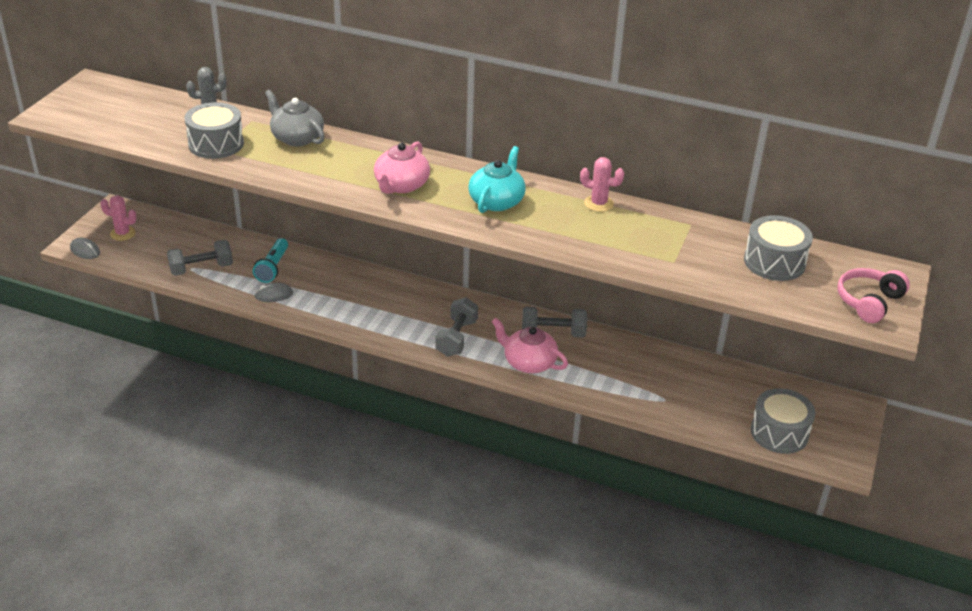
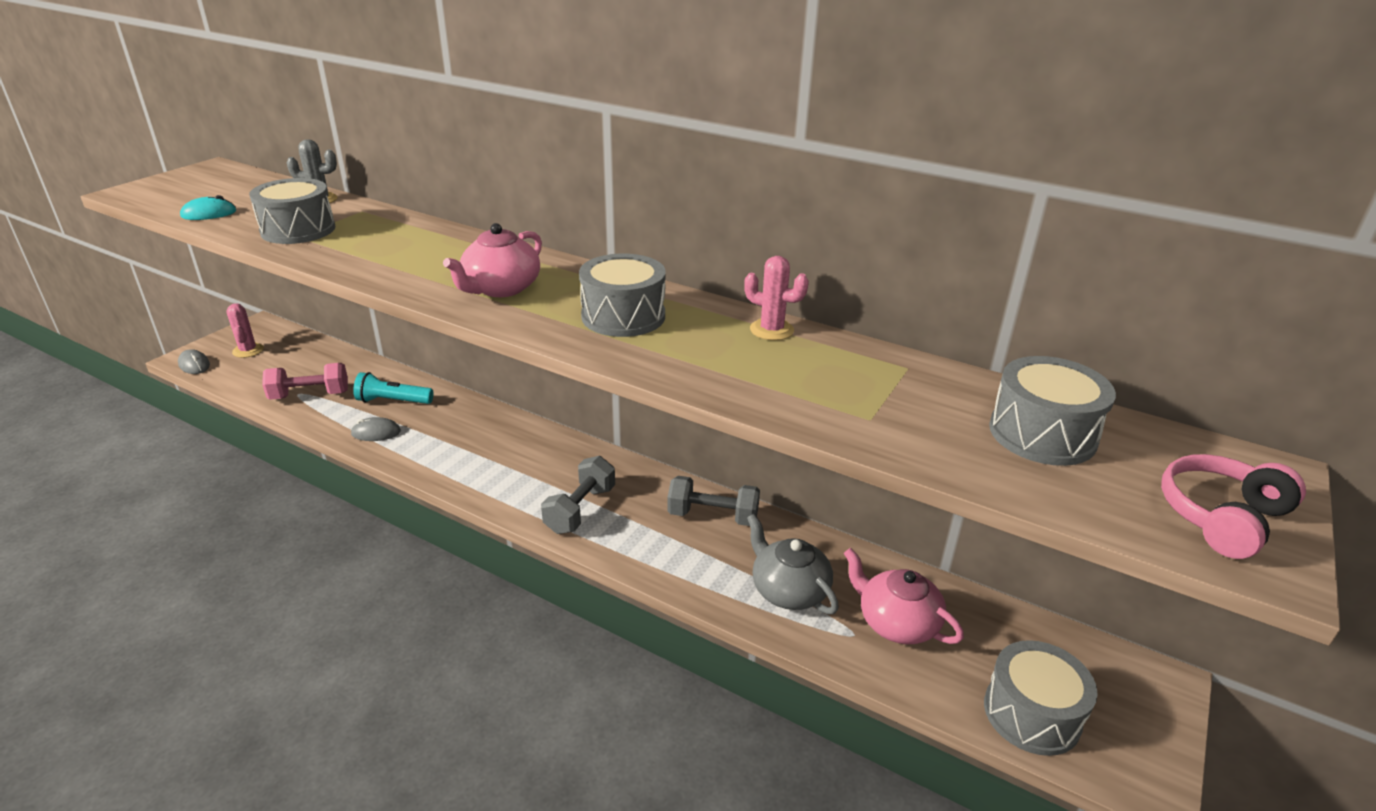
camera: 10 degrees right, 5 degrees down
(123, 233) = (248, 350): pink cactus -> pink cactus turned 45 degrees clockwise
(132, 133) = (209, 214): none -> turquoise mouse
(201, 269) = (310, 395): grey dumbbell -> pink dumbbell
(273, 267) = (393, 401): turquoise flashlight -> turquoise flashlight turned 75 degrees clockwise
(297, 138) = (402, 230): grey teapot -> grey teapot (788, 590)
(496, 201) = (623, 316): turquoise teapot -> grey drum
(529, 362) = (667, 554): pink teapot -> pink teapot (896, 622)

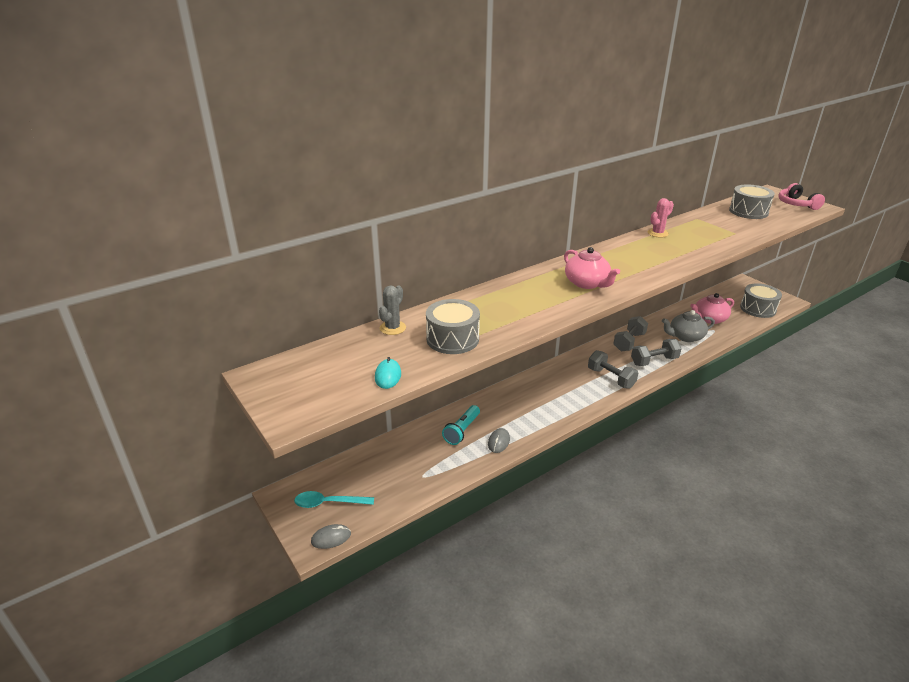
camera: 65 degrees left, 0 degrees up
(248, 350) = (329, 503): pink cactus -> turquoise spoon
(310, 395) = (429, 470): pink dumbbell -> none
(623, 316) = (633, 259): grey drum -> none
(666, 555) = (654, 361): none -> grey dumbbell

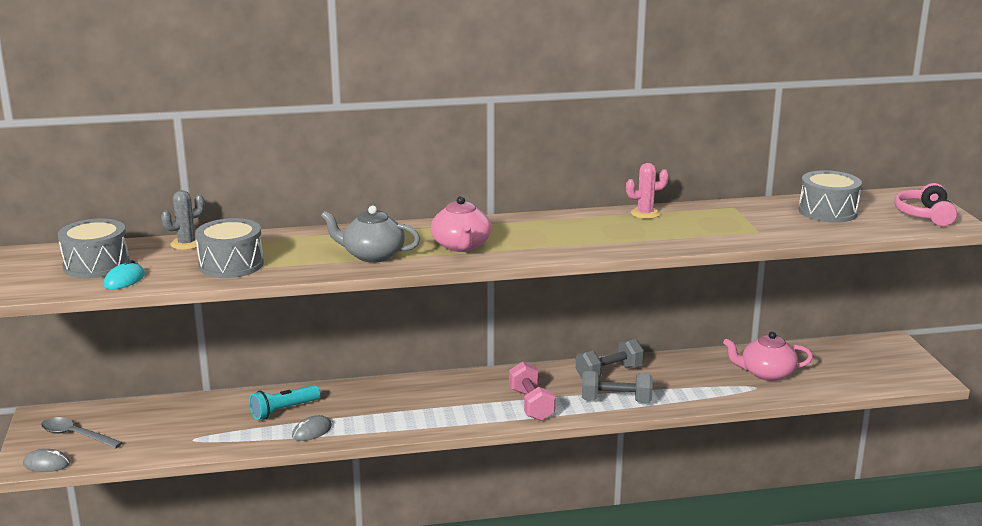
camera: 25 degrees right, 10 degrees down
(329, 503) = (76, 435): turquoise spoon -> grey spoon
(611, 378) = (531, 405): grey dumbbell -> pink dumbbell
(685, 336) = (700, 385): grey teapot -> grey teapot (372, 255)
(758, 309) = (864, 378): grey drum -> grey drum (96, 265)

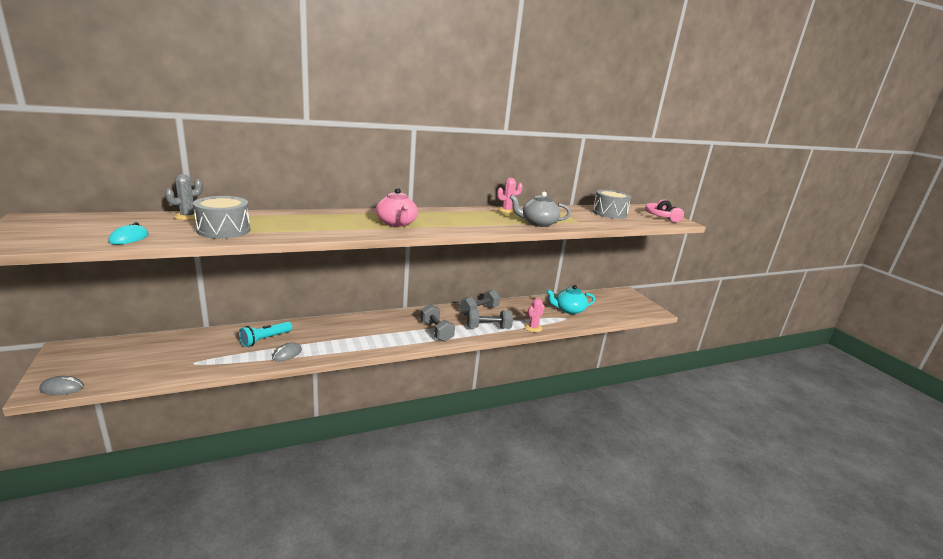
camera: 15 degrees left, 0 degrees up
(76, 435) = (93, 363): grey spoon -> none
(96, 265) = (106, 227): grey drum -> none
(372, 255) = (334, 227): grey teapot -> grey teapot (538, 223)
(531, 405) = (436, 331): pink dumbbell -> grey dumbbell
(691, 402) = (533, 327): none -> pink cactus
(766, 373) = (569, 310): pink teapot -> turquoise teapot

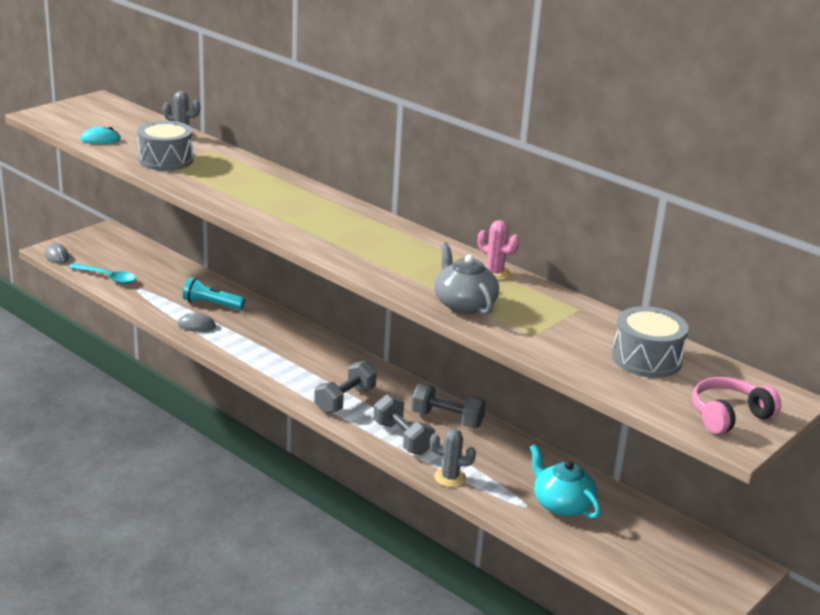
camera: 65 degrees right, 5 degrees up
(150, 372) = (107, 277): none -> turquoise spoon
(396, 223) = (308, 221): pink teapot -> none
(533, 327) = (450, 477): pink cactus -> grey cactus

